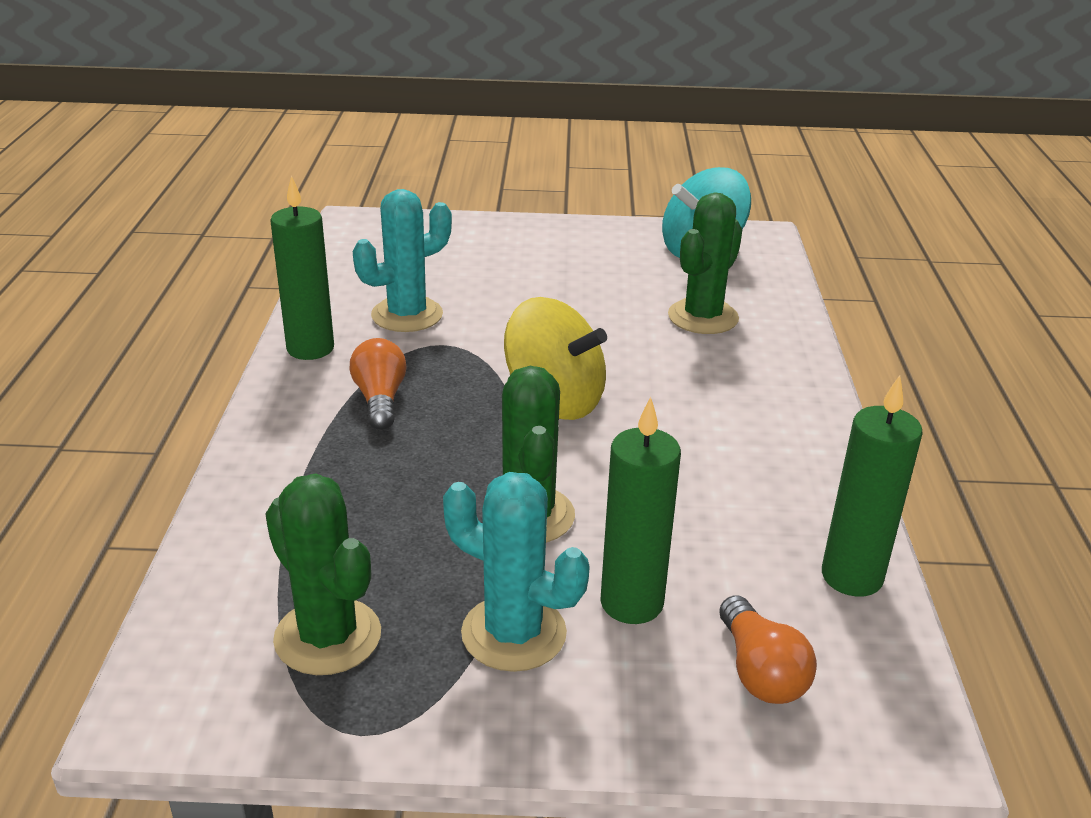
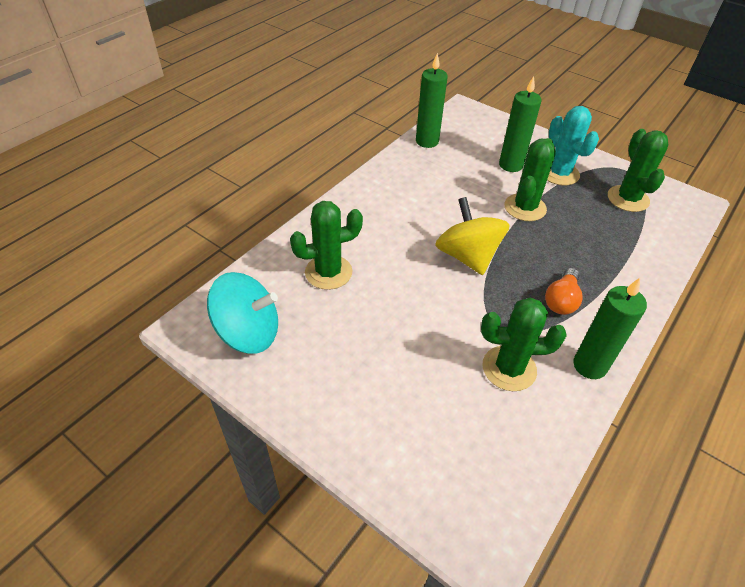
camera: 145 degrees left, 15 degrees up
(407, 315) = (509, 368): turquoise cactus -> green cactus
(760, 671) = (488, 134): orange light bulb -> none

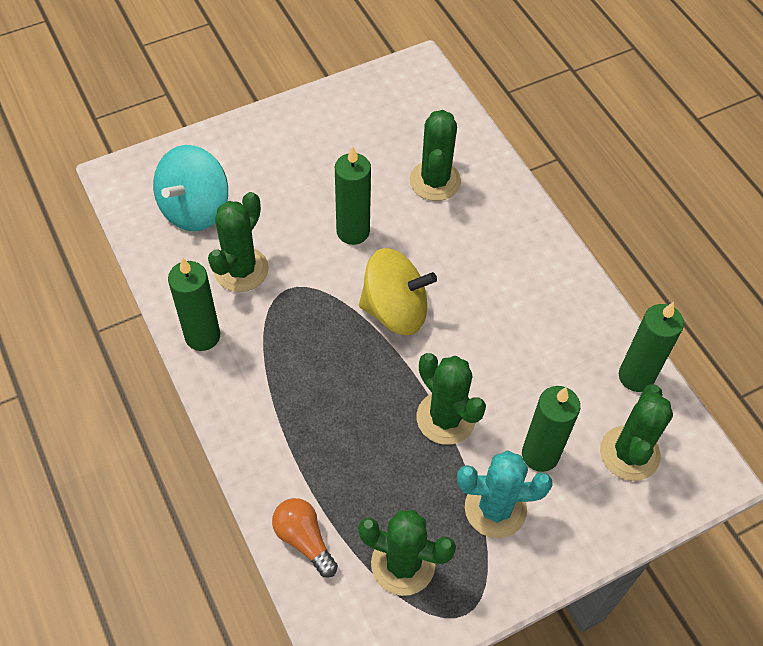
camera: 115 degrees right, 10 degrees up
(248, 332) = (391, 103): turquoise spinning top -> turquoise spinning top (195, 209)
(415, 306) = (353, 232): none -> green candle
(478, 135) = (629, 453): none -> green cactus
(561, 300) = (287, 363): orange light bulb -> orange light bulb (304, 539)

